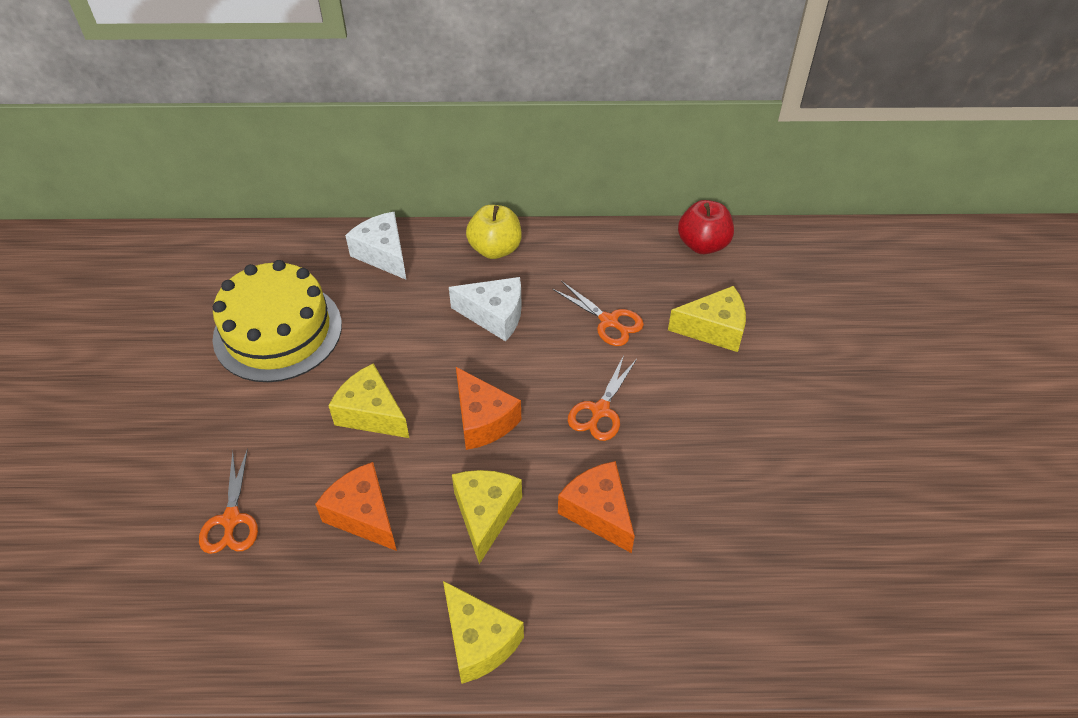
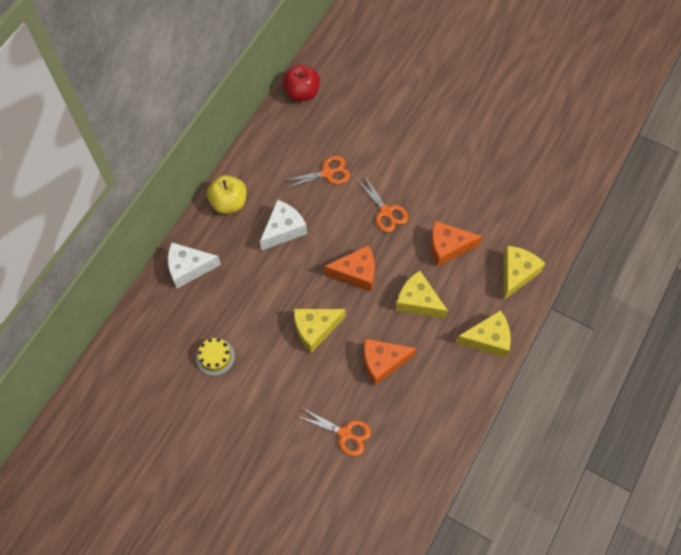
camera: 60 degrees left, 15 degrees up
(278, 331) = (215, 357): yellow cake -> yellow cake, size x0.43
(714, 329) = (366, 125): yellow cheese -> yellow cheese (516, 274)

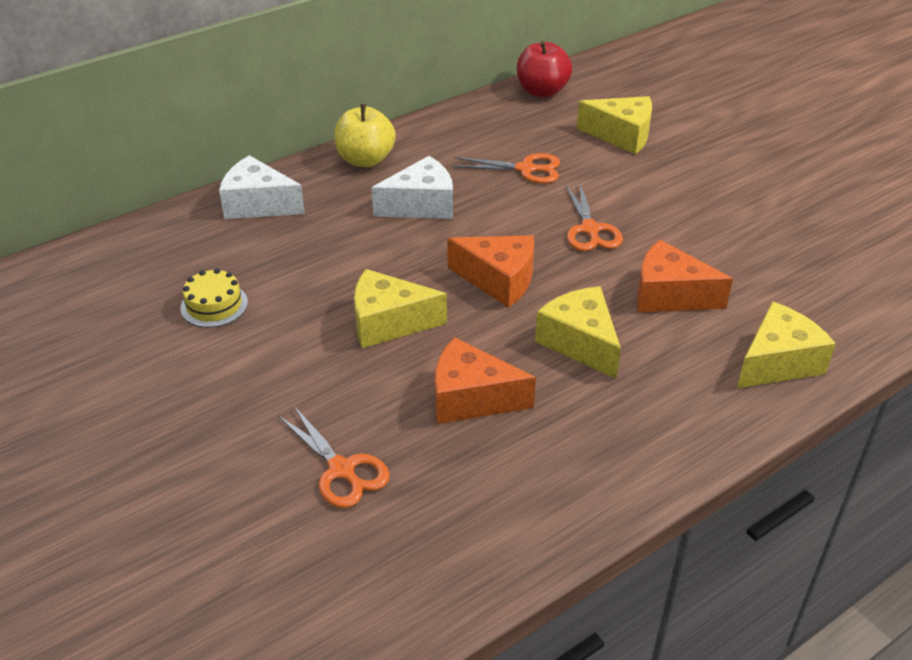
camera: 25 degrees right, 25 degrees down
(487, 339) = (680, 430): yellow cheese -> yellow cheese (621, 135)

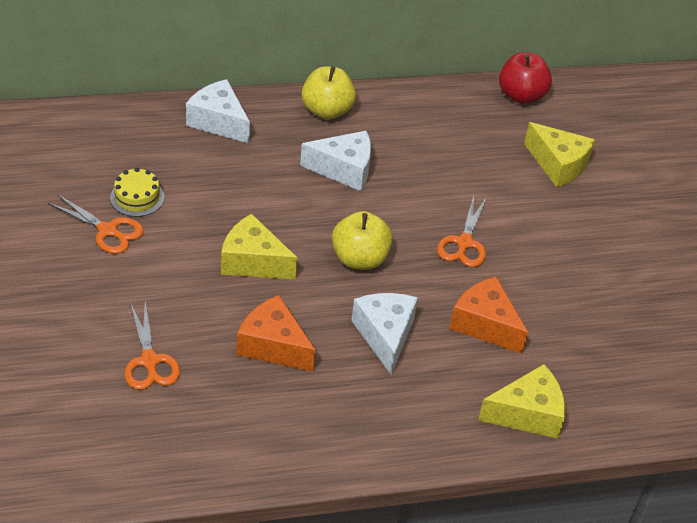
camera: 20 degrees right, 5 degrees up
(499, 280) = (359, 259): orange cheese -> yellow apple
(526, 169) = (452, 167): orange scissors -> orange scissors (108, 230)
(580, 343) = (385, 335): yellow cheese -> white cheese

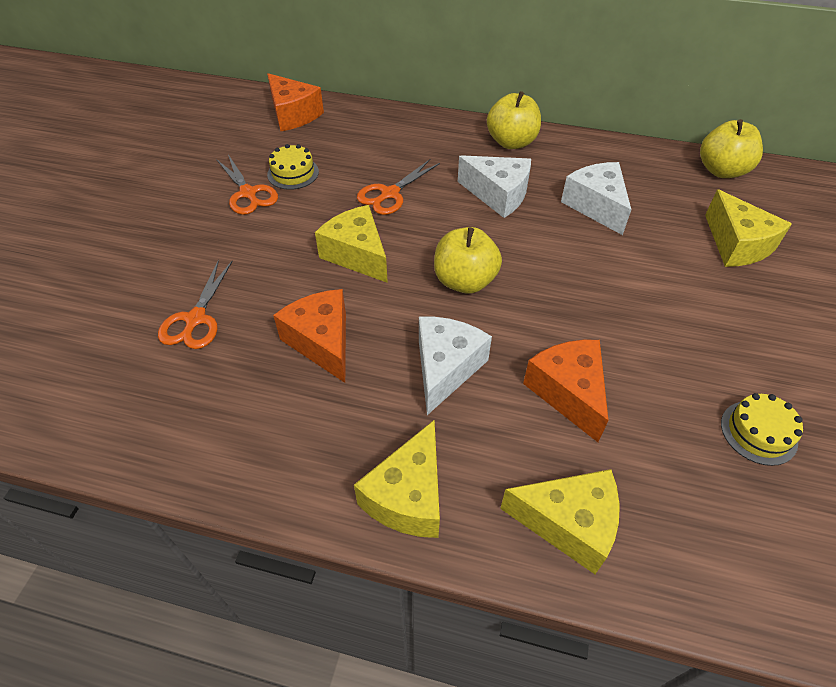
camera: 30 degrees right, 5 degrees up
(90, 131) = (293, 114): none -> orange cheese
(218, 122) = (406, 130): white cheese -> white cheese (596, 206)
(410, 434) = (408, 496): none -> yellow cheese
(464, 243) = (588, 296): orange scissors -> orange scissors (390, 194)
(521, 96) = (721, 170): red apple -> yellow apple
(624, 311) = (758, 432): none -> yellow cake

